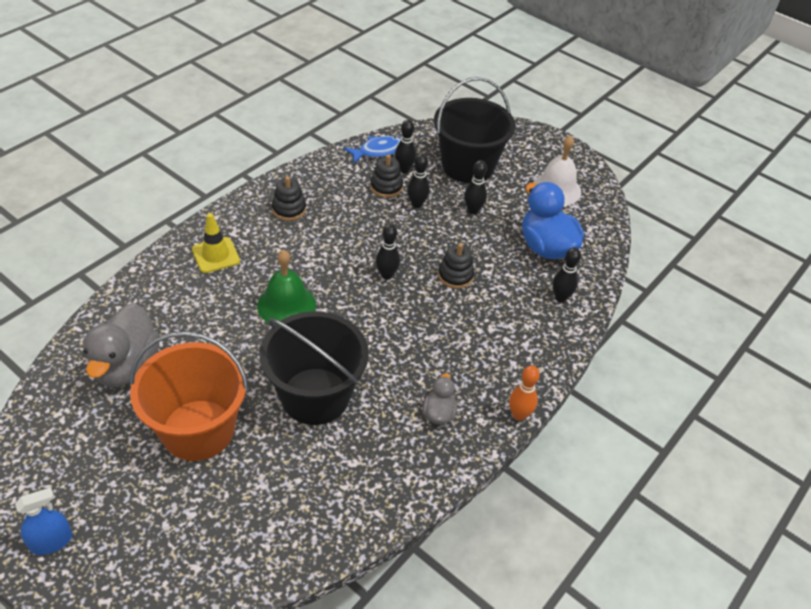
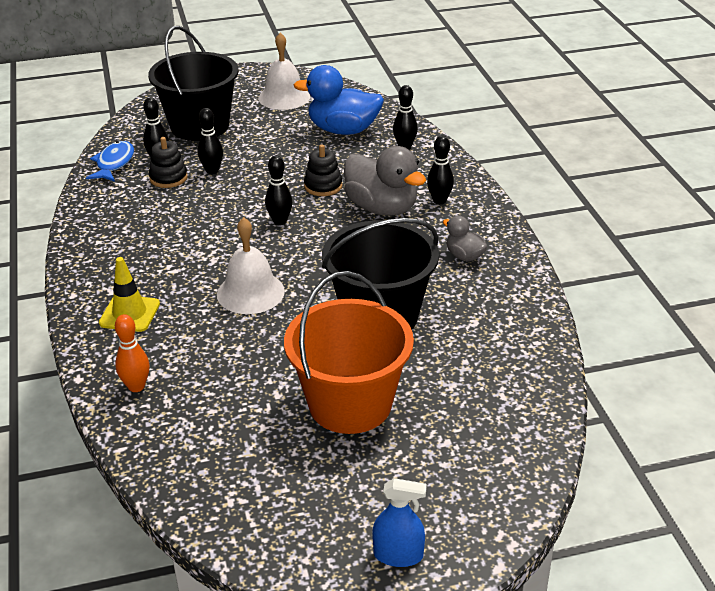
camera: 50 degrees left, 10 degrees down
(51, 541) = (398, 555): blue spray bottle -> blue spray bottle turned 90 degrees clockwise
(126, 366) = (216, 427): grey duck -> grey duck (382, 208)
(286, 305) = (250, 292): green bell -> white bell
(289, 209) = (124, 244): black stacking toy -> none
(473, 210) = (257, 146): black bowling pin -> black bowling pin (439, 200)
(519, 415) = (503, 217): orange bowling pin -> orange bowling pin (136, 386)

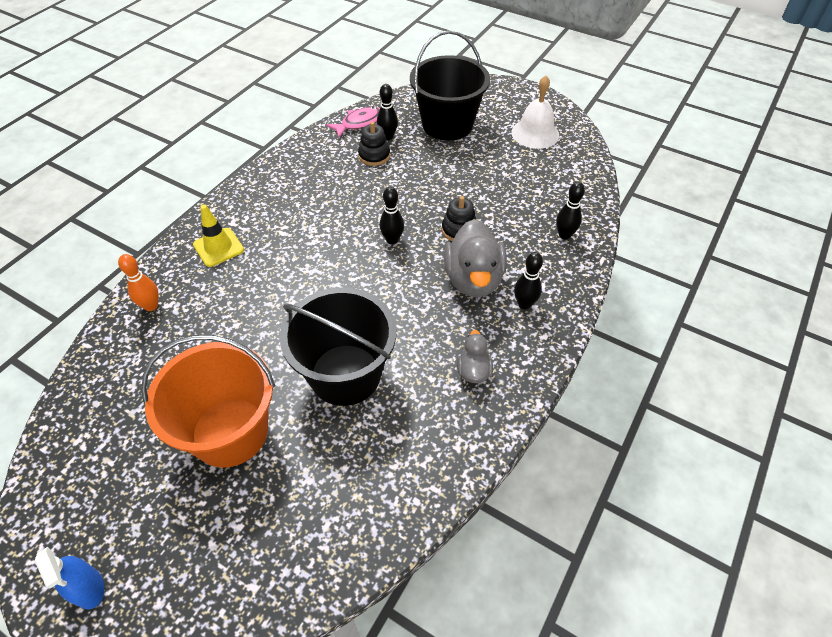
camera: 45 degrees right, 15 degrees up
(114, 163) = (359, 123): blue fish -> pink fish
(212, 171) = (407, 167): black bowling pin -> none
(250, 292) = (298, 285): white bell -> none
(343, 130) = (539, 189): blue duck -> none

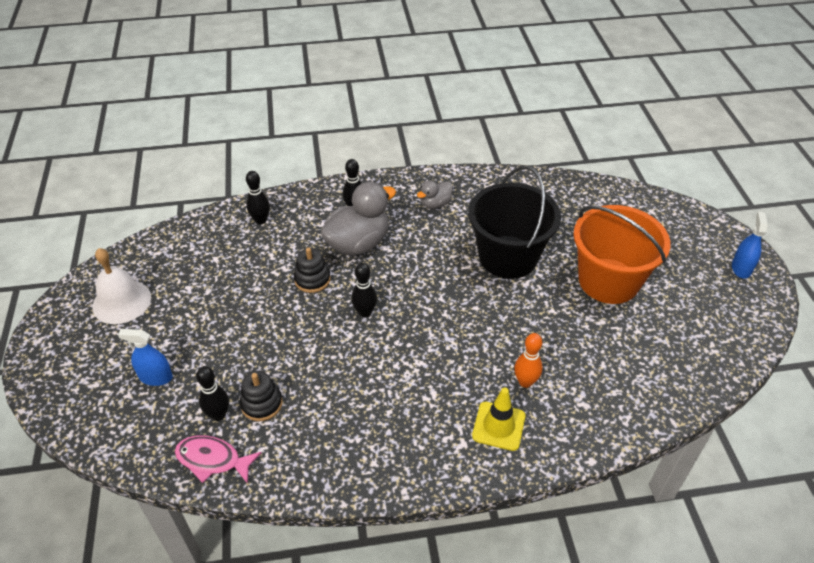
camera: 130 degrees left, 5 degrees down
(151, 306) = (599, 415): orange bowling pin -> orange bowling pin (525, 382)
(447, 125) = (156, 377): black bucket -> blue spray bottle

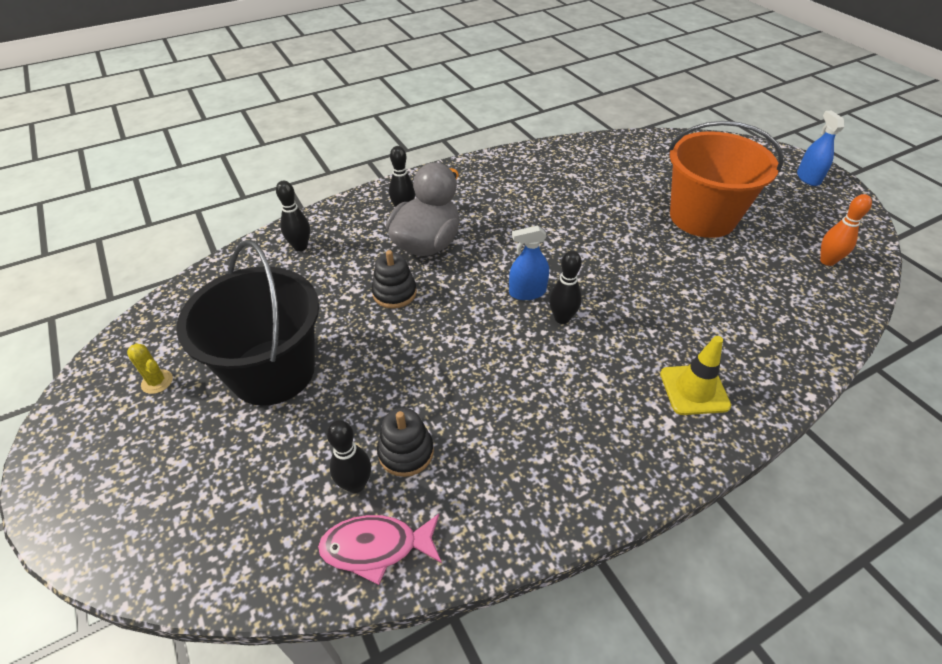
camera: 20 degrees left, 0 degrees up
(121, 301) = (157, 382): white bell -> yellow cactus
(156, 377) = (246, 463): blue spray bottle -> blue spray bottle (527, 292)
(365, 312) = (475, 312): black bowling pin -> black bowling pin (562, 318)
(435, 204) = (488, 187): grey duck -> none
(508, 257) = (592, 219): black bucket -> black bucket (273, 371)
(525, 382) = (690, 335): orange bowling pin -> orange bowling pin (827, 261)

